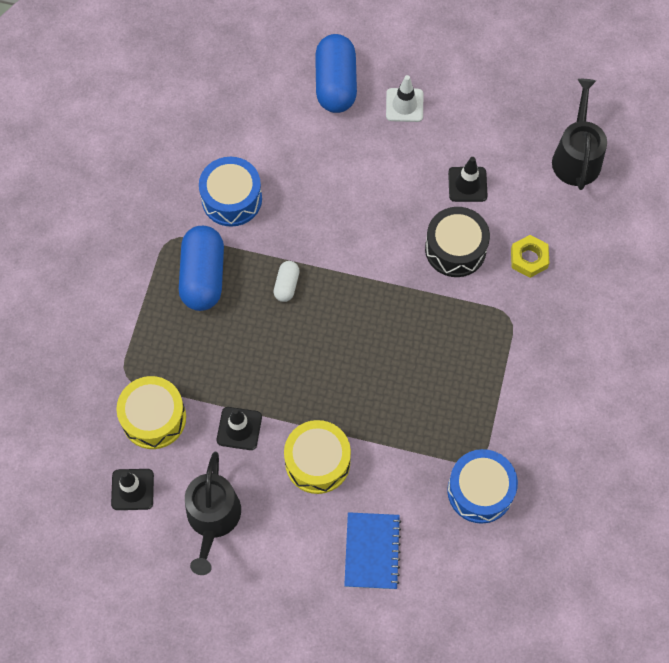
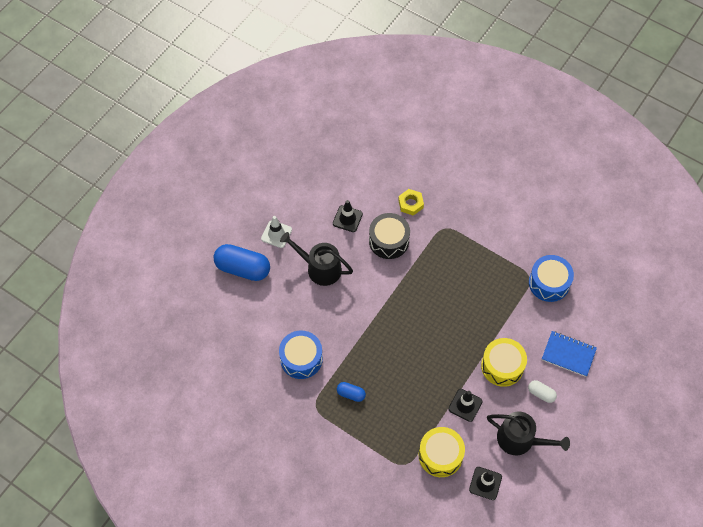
camera: 70 degrees left, 5 degrees down
(203, 276) = (351, 394): blue capsule -> blue capsule, size x0.49
(286, 285) = (376, 345): white capsule -> white capsule (541, 394)
(576, 157) = (353, 154): black watering can -> black watering can (320, 268)

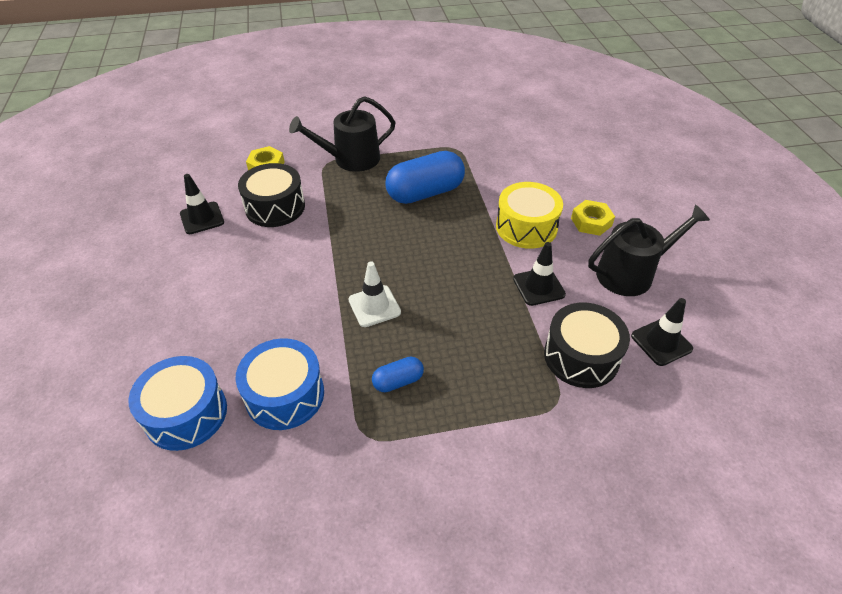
camera: 45 degrees left, 15 degrees down
(243, 268) = (90, 355): blue capsule -> blue capsule (425, 193)
(276, 234) = (113, 287): white traffic cone -> white traffic cone (374, 306)
(320, 268) = (212, 282): black watering can -> black watering can (351, 159)
(440, 455) = (581, 356): yellow drum -> black drum
(541, 394) = (591, 222): white capsule -> yellow nut
(549, 283) = (478, 141): blue drum -> blue drum (186, 413)
(568, 354) = (568, 177): blue notebook -> none

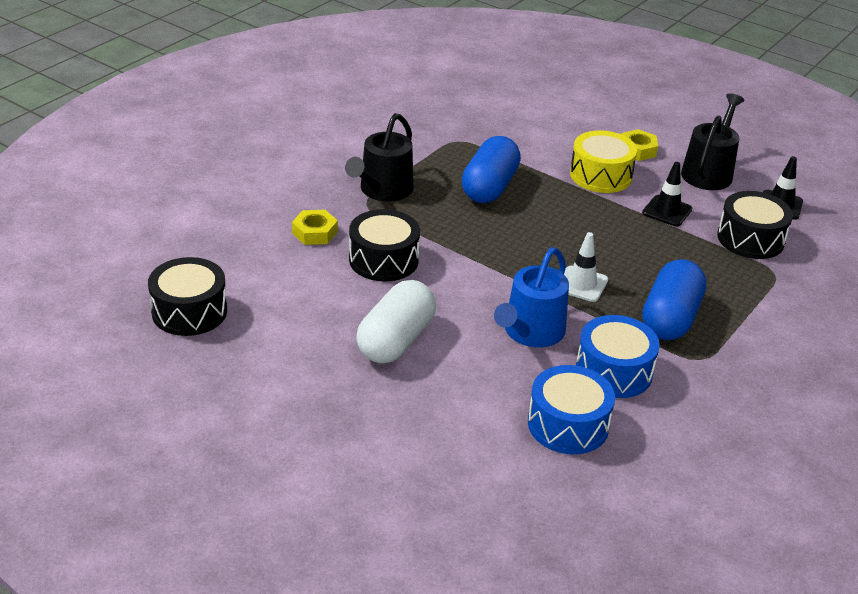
camera: 45 degrees left, 10 degrees down
(126, 179) = (189, 311): none -> black drum
(191, 268) = (396, 340): none -> white capsule
(202, 218) = (333, 302): black traffic cone -> none
(279, 320) = (531, 332): none -> blue watering can
(398, 381) = (670, 318): blue capsule -> blue capsule, size x2.05

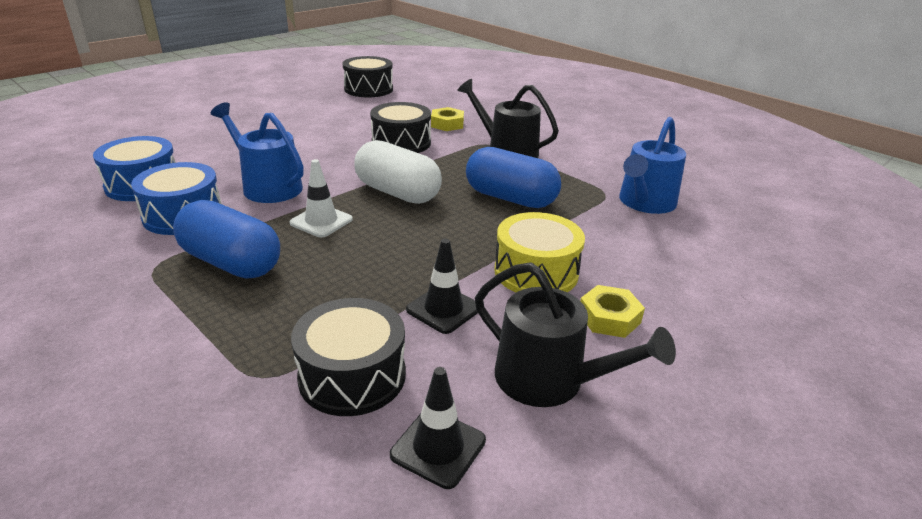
camera: 100 degrees right, 5 degrees down
(396, 340) = (297, 138): white capsule -> white capsule (397, 193)
(467, 124) = (645, 203): none -> blue watering can

